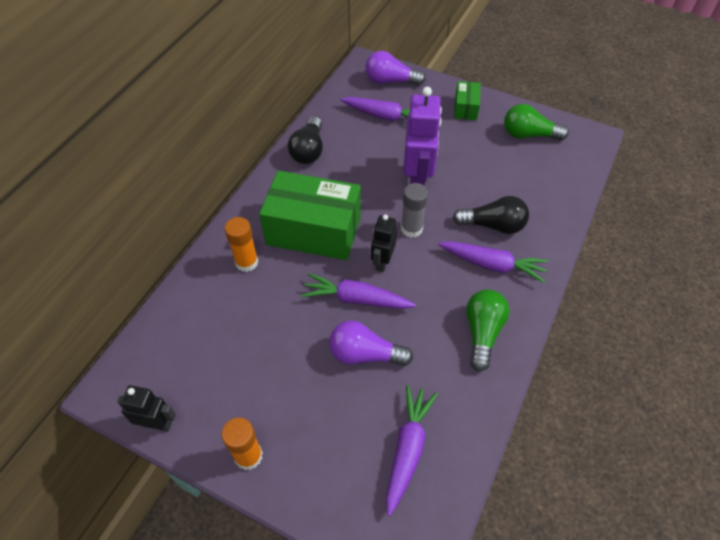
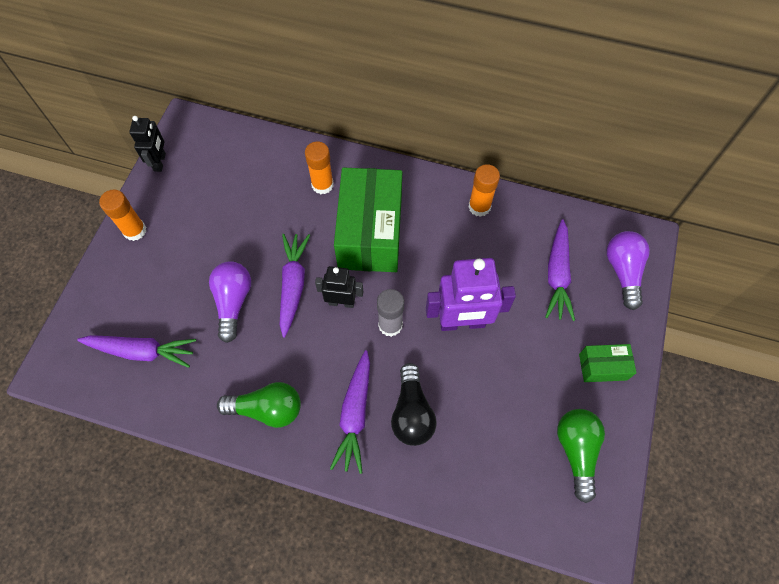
camera: 80 degrees right, 10 degrees up
(308, 150) = (479, 207): black light bulb -> orange glue stick

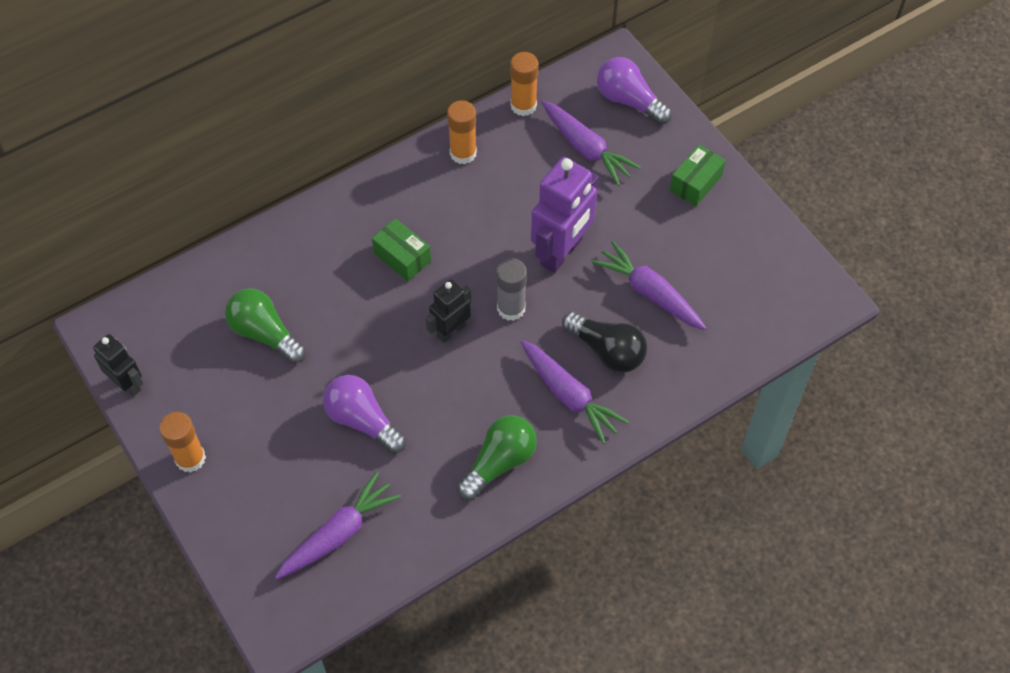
camera: 50 degrees left, 5 degrees down
(293, 285) = (394, 358): purple carrot -> purple carrot (649, 293)
(322, 185) = (309, 259): orange glue stick -> orange glue stick (523, 105)
(370, 233) = (402, 257): green box -> green box, size x0.46
(576, 451) = (746, 257): green light bulb -> green light bulb (265, 333)

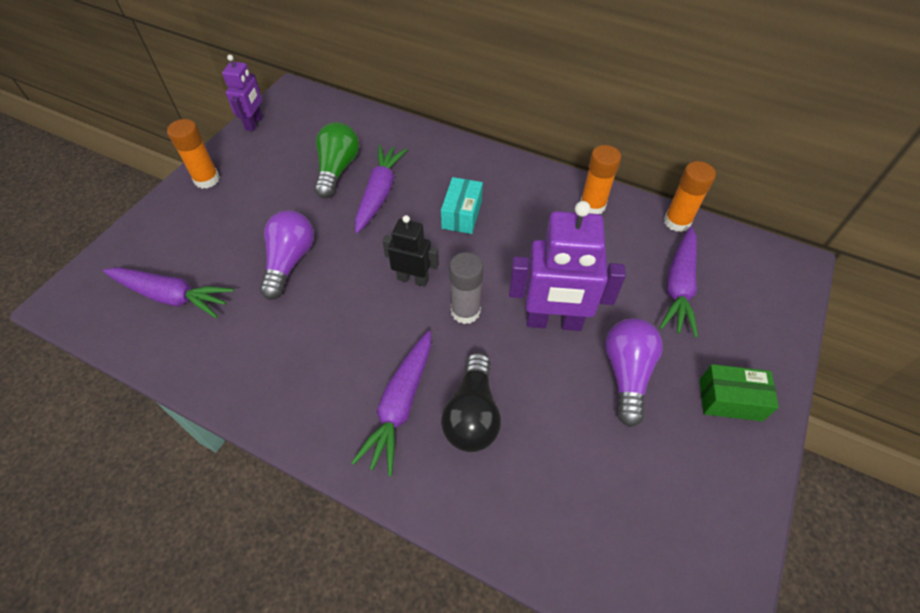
camera: 60 degrees right, 5 degrees down
(127, 384) = (254, 123): black robot -> purple robot
(402, 257) = (462, 214): green box -> turquoise box
(499, 462) = (295, 381): green light bulb -> none
(629, 101) = (763, 295): purple light bulb -> purple light bulb (626, 374)
(649, 293) = (566, 421): purple carrot -> purple carrot (379, 193)

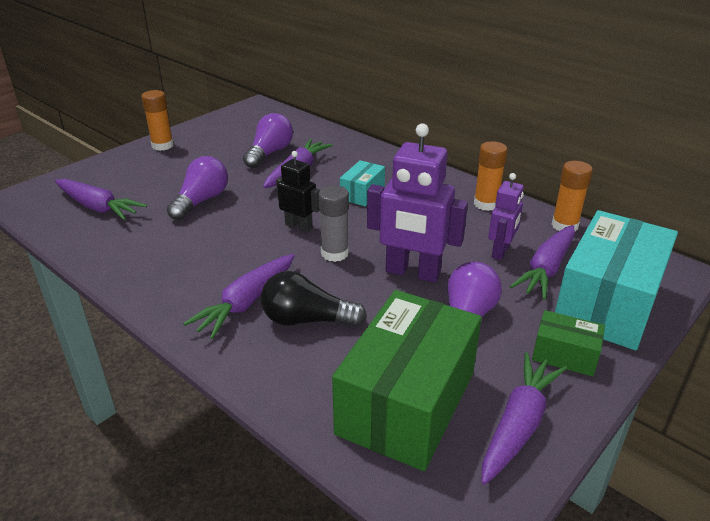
camera: 15 degrees right, 20 degrees down
(254, 123) = (217, 119): purple robot -> purple robot (501, 251)
(337, 170) = (270, 153): green light bulb -> purple light bulb
(472, 414) = (307, 320): black light bulb -> black light bulb turned 75 degrees clockwise
(608, 501) = (407, 402): none -> green box
(717, 500) = (518, 424): none -> purple carrot
(747, 321) = (608, 303): none -> turquoise box

